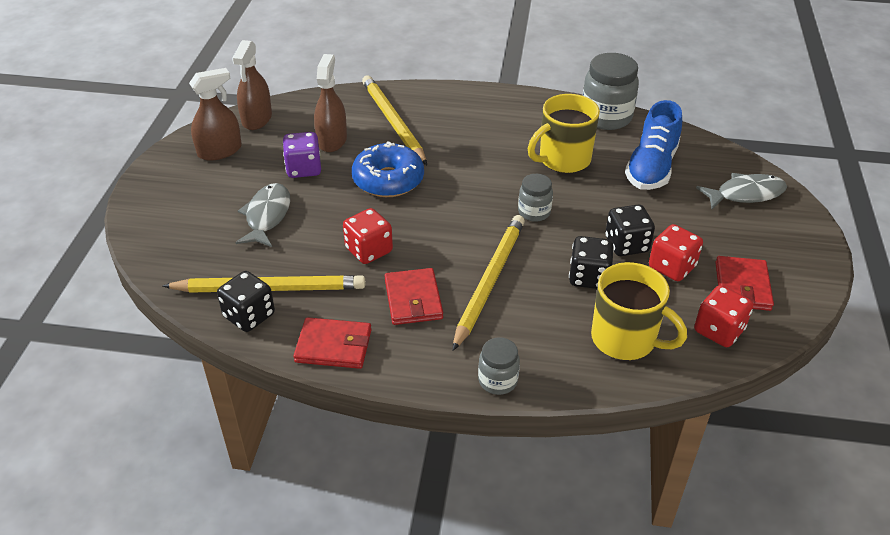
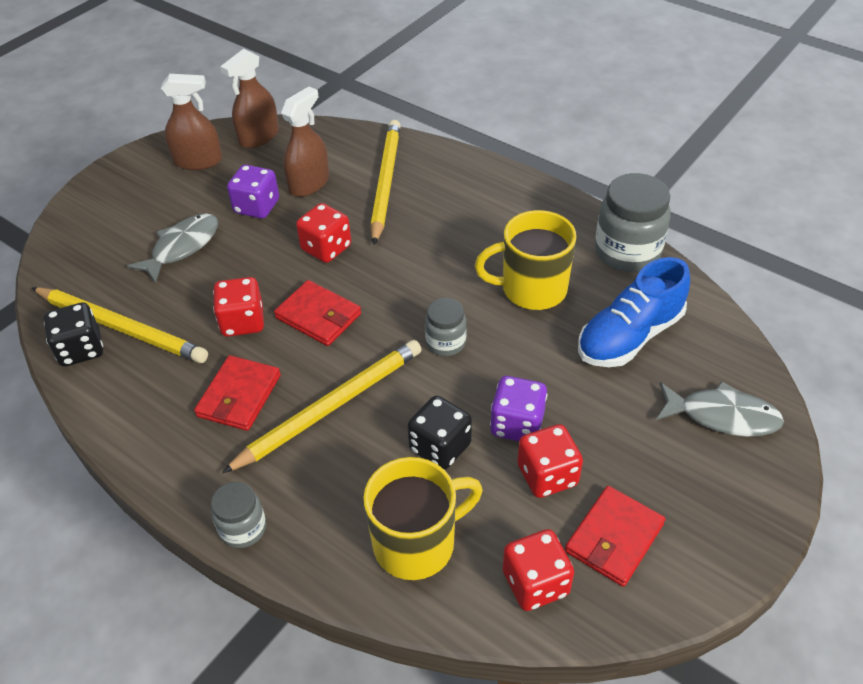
camera: 30 degrees right, 5 degrees up
(334, 346) = (125, 415): red wallet -> red wallet (318, 316)
(388, 180) = (326, 248): blue donut -> red dice
(625, 339) = (417, 543): yellow mug -> yellow mug turned 90 degrees counterclockwise
(626, 245) = (517, 424): black dice -> purple dice

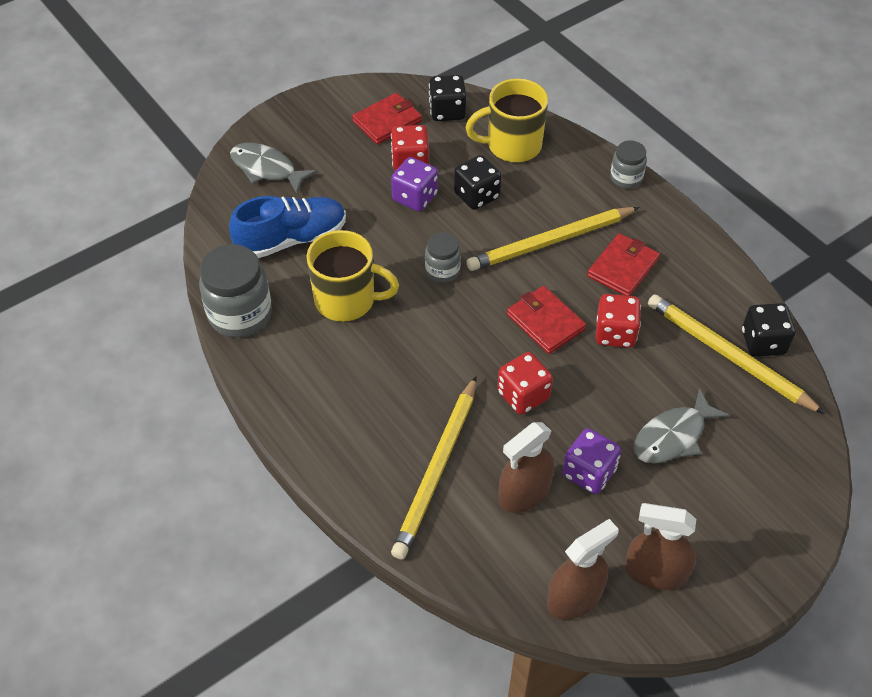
camera: 165 degrees left, 5 degrees up
(535, 583) = (447, 111): red dice -> black dice

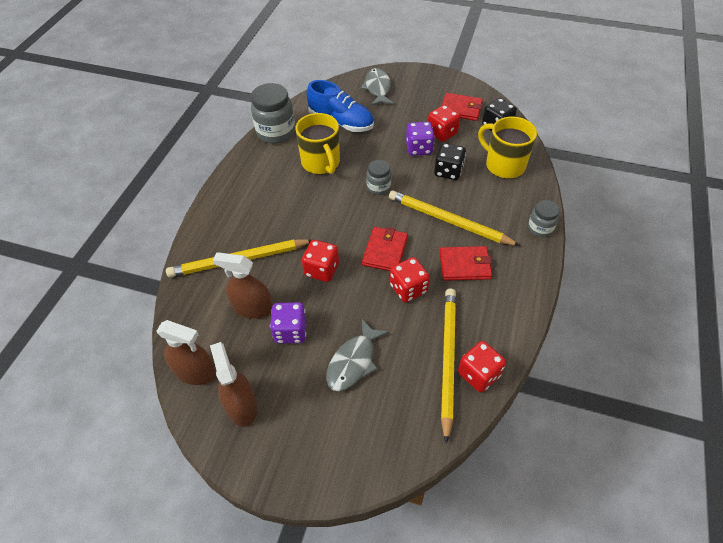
camera: 55 degrees right, 0 degrees up
(673, 436) = (353, 361): grey fish -> grey fish turned 75 degrees counterclockwise
(763, 342) = (479, 374): black dice -> red dice

